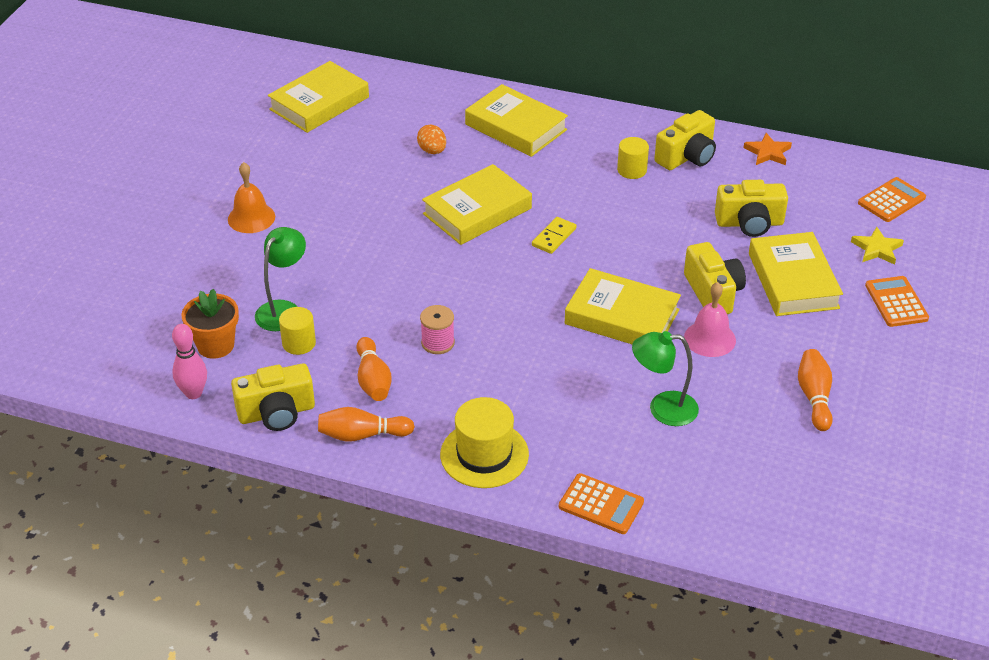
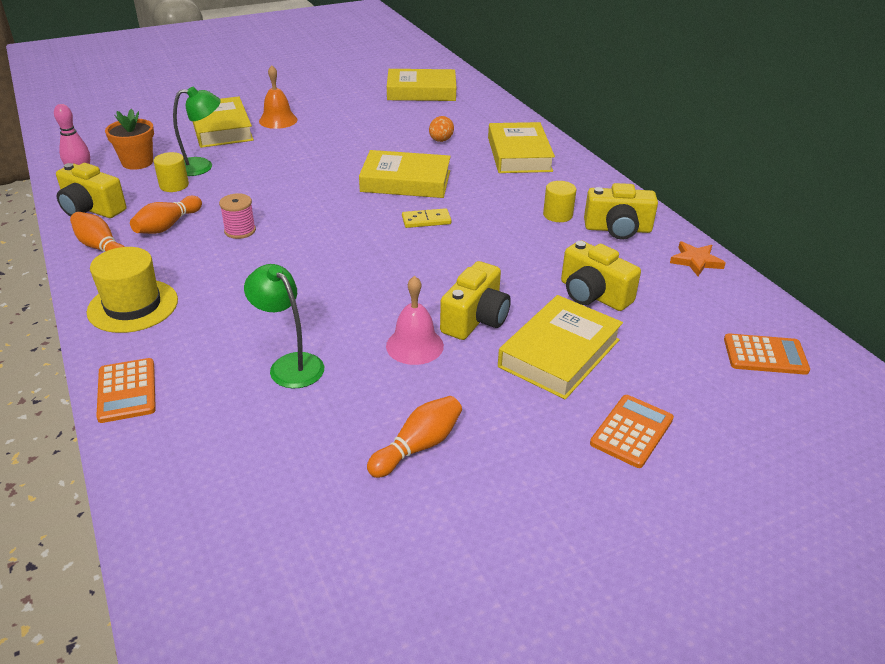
camera: 45 degrees right, 5 degrees down
(621, 317) = (378, 290): yellow book -> yellow book (221, 128)
(877, 249) = (684, 380): yellow star -> none

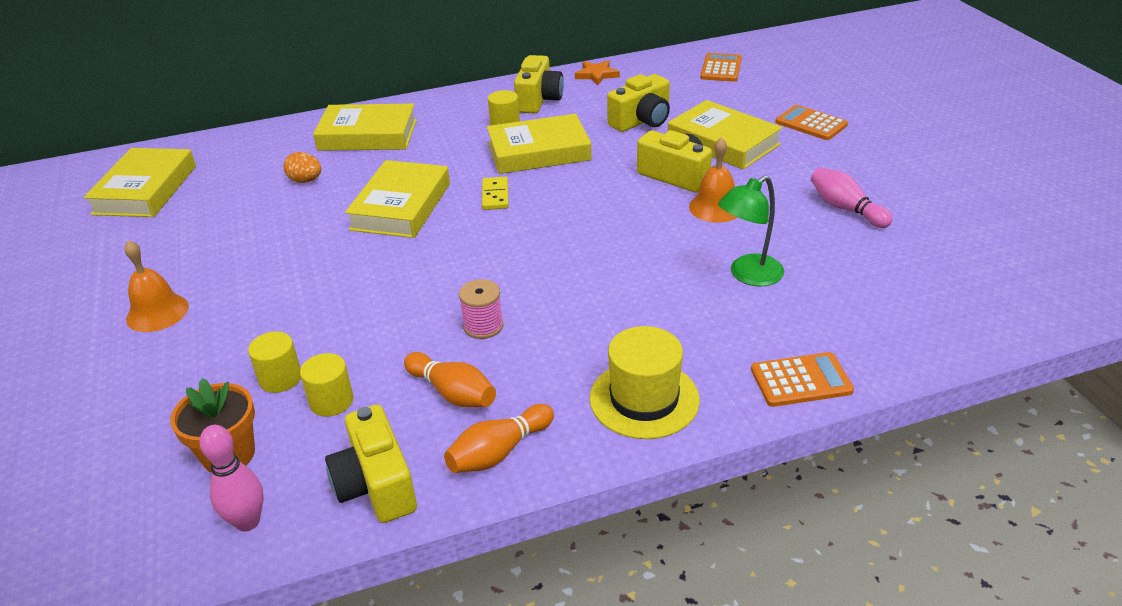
camera: 80 degrees left, 0 degrees up
(91, 209) = (376, 485): yellow camera -> yellow camera turned 120 degrees clockwise
(202, 166) = (280, 378): green lamp -> yellow cylinder
(221, 128) = (150, 370): yellow book -> yellow book (539, 152)
(414, 345) = (715, 207): pink bell -> orange bell
(418, 446) = (846, 208): orange bowling pin -> pink bowling pin

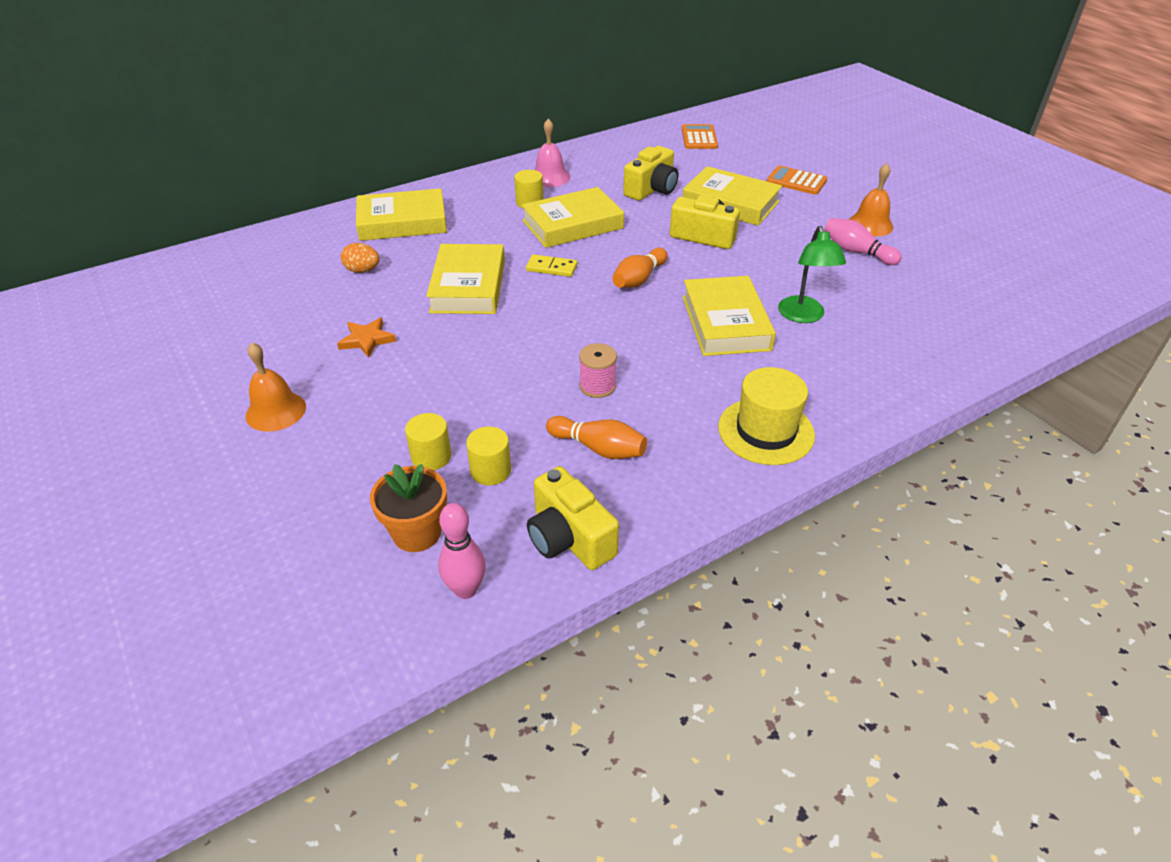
camera: 15 degrees left, 5 degrees up
(145, 190) = (200, 294): yellow book -> yellow book (726, 323)
(495, 195) = (551, 268): yellow domino -> yellow domino turned 60 degrees counterclockwise
(499, 452) = (664, 493): orange bowling pin -> orange bowling pin (639, 279)
(538, 100) = (550, 177): yellow camera -> pink bell
(596, 75) = (592, 150): orange star -> orange star (367, 340)
(715, 207) = (750, 260): orange bell -> orange bell (870, 224)
(748, 275) = (803, 316): green lamp -> green lamp turned 45 degrees counterclockwise
(801, 380) = (884, 399): orange calculator -> none

